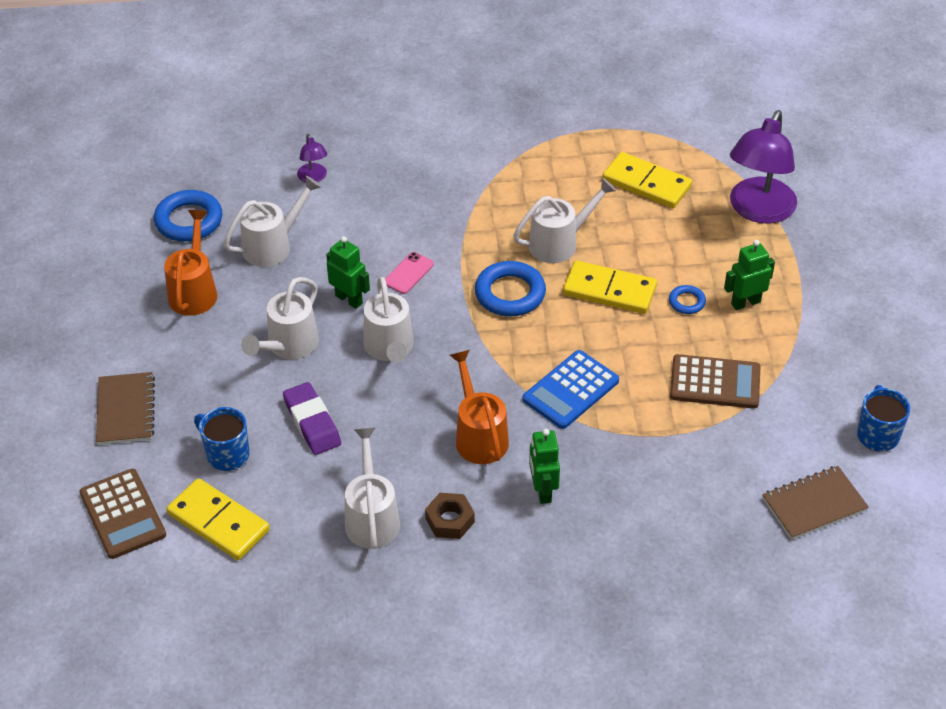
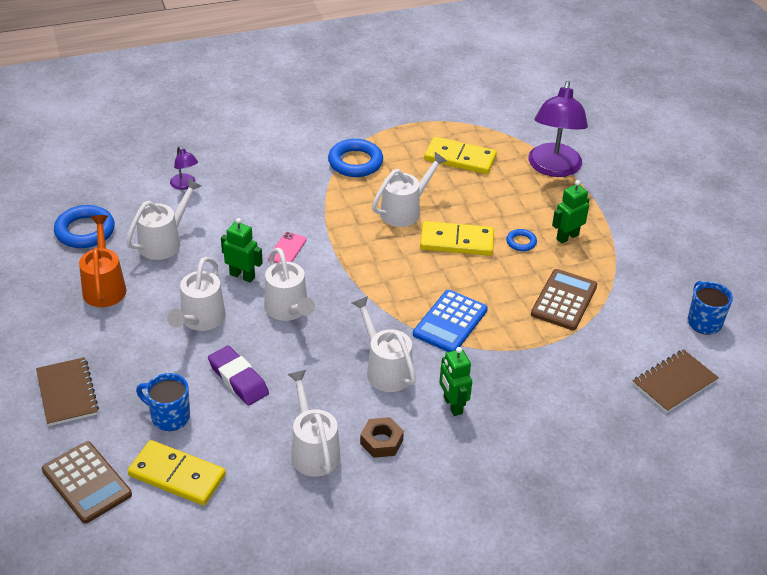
camera: 15 degrees left, 5 degrees down
(479, 435) = (385, 369): orange watering can -> white watering can
(510, 293) = (376, 254): blue ring -> blue ring (355, 162)
(715, 382) = (564, 300): brown calculator -> brown calculator turned 60 degrees counterclockwise

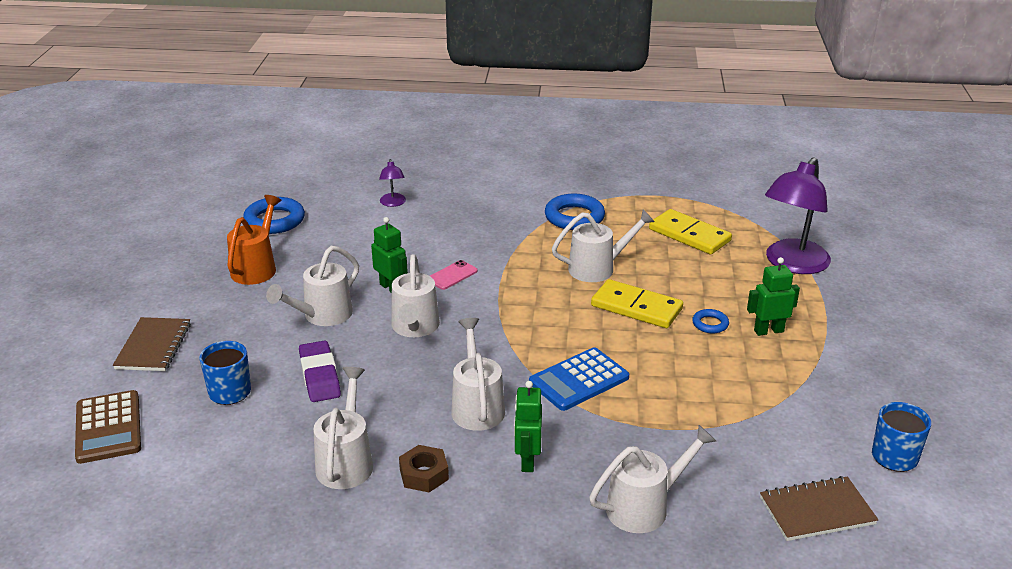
camera: 25 degrees right, 10 degrees down
(164, 242) = (339, 244): white watering can -> white watering can (645, 507)
(177, 475) = (195, 446): yellow domino -> none
(564, 300) = (726, 391): brown calculator -> none

